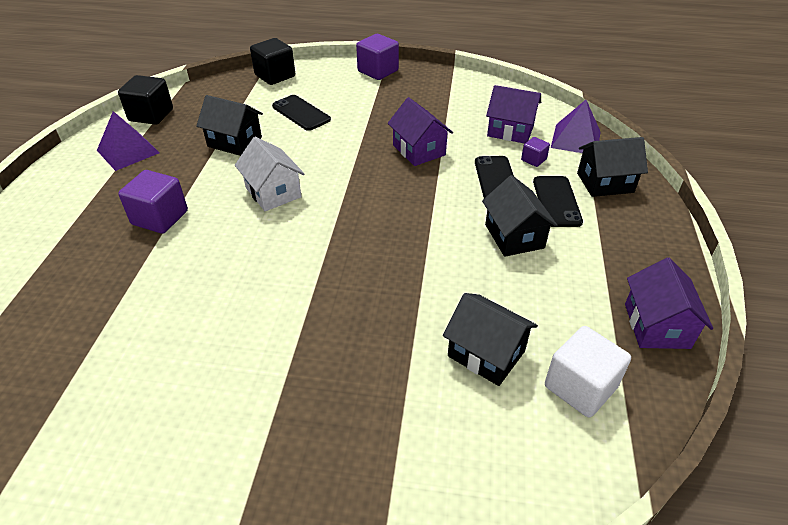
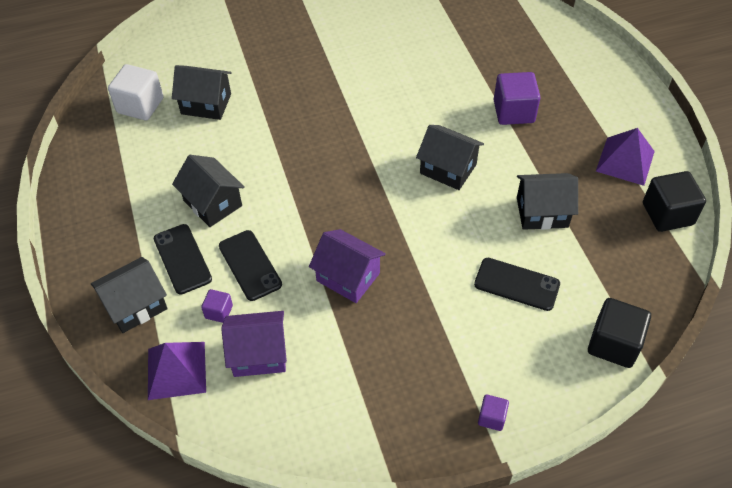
camera: 155 degrees right, 10 degrees up
(273, 192) = (448, 169): white house -> black house
(378, 71) = (491, 417): purple cube -> purple cube, size x0.52
(656, 326) = (88, 164): purple house -> none

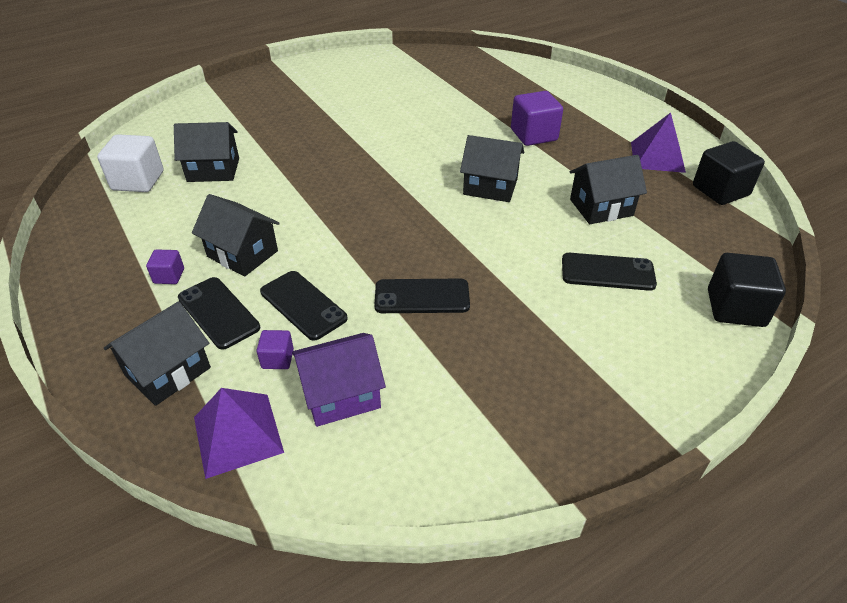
camera: 15 degrees left, 10 degrees down
(348, 277) = (422, 297): purple house -> black phone
(491, 417) = (646, 407): purple cube -> purple cube (169, 276)

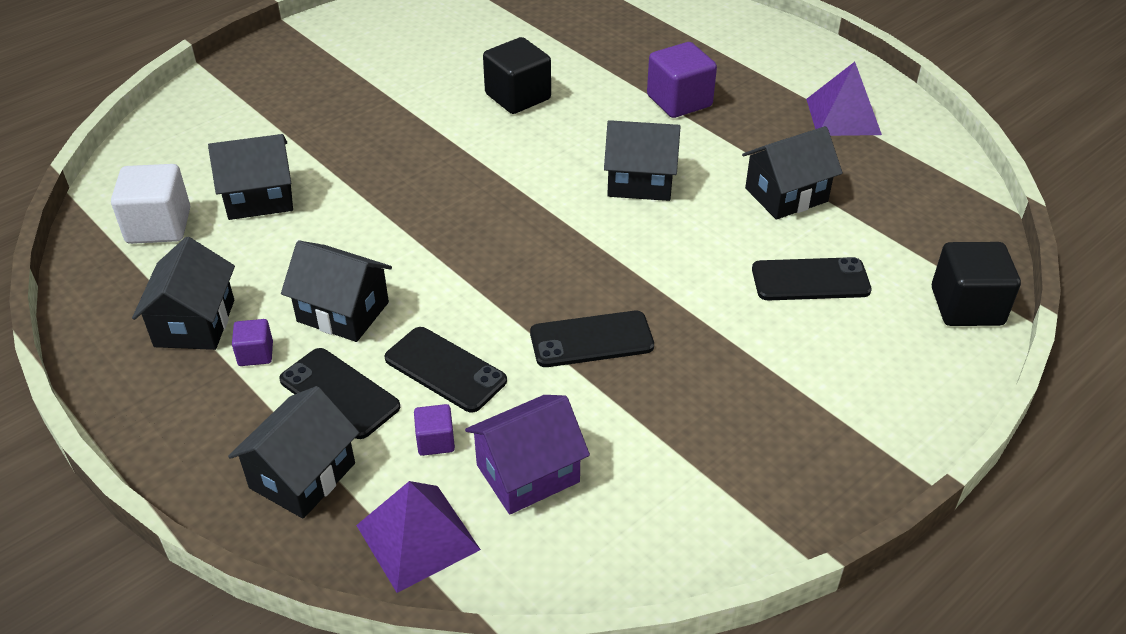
camera: 10 degrees left, 0 degrees up
(135, 249) = (195, 323): none -> black house
(720, 190) = (928, 155): black cube -> black cube (518, 97)

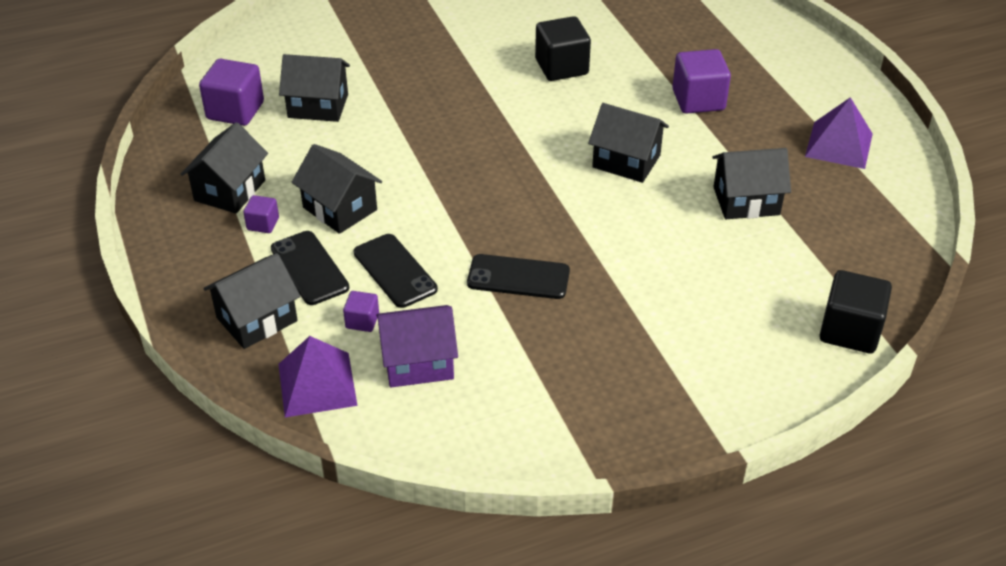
camera: 20 degrees right, 0 degrees up
(159, 226) = (235, 111): white cube -> purple cube
(810, 280) = (725, 275): black phone -> none

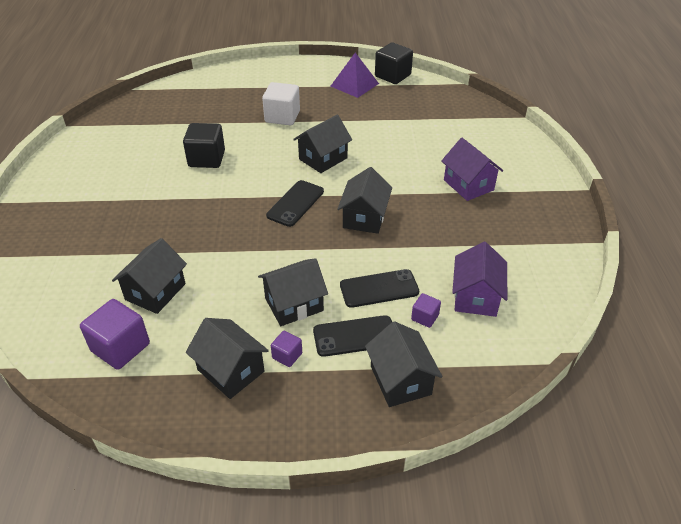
camera: 70 degrees left, 0 degrees up
(317, 384) = (482, 356): purple pyramid -> none
(518, 277) = (411, 231): black phone -> black phone (295, 203)
(656, 317) = (468, 185): none -> purple house
(698, 100) = (282, 117): purple cube -> white cube
(746, 201) = (384, 127): black house -> black house (364, 217)
(850, 331) = (501, 125): black cube -> black cube (392, 76)

